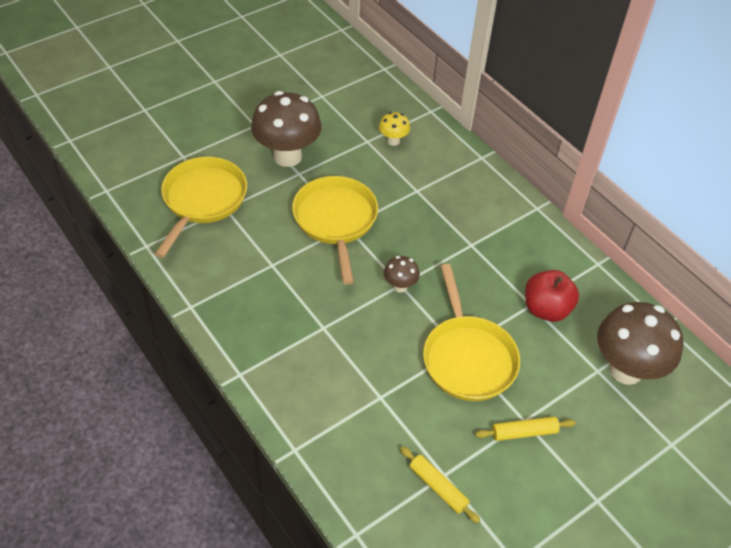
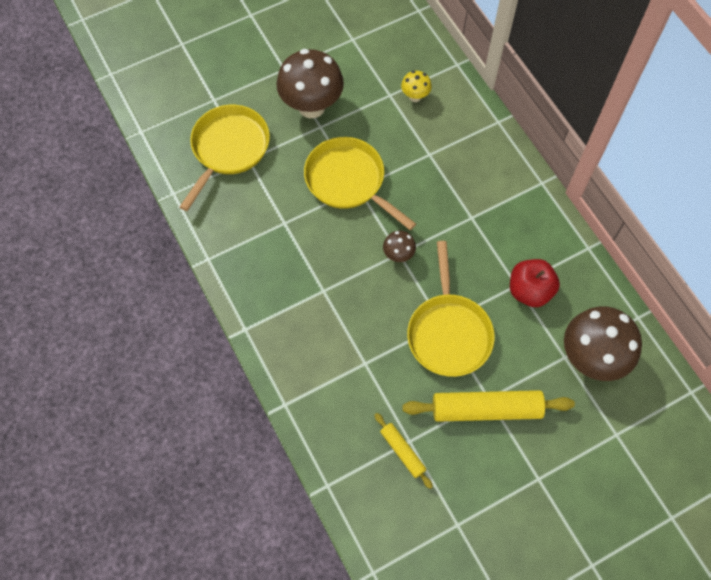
camera: 10 degrees right, 15 degrees up
(336, 221) = (348, 181): yellow pan -> yellow pan turned 45 degrees counterclockwise
(524, 432) = (486, 409): yellow rolling pin -> yellow rolling pin, size x1.88

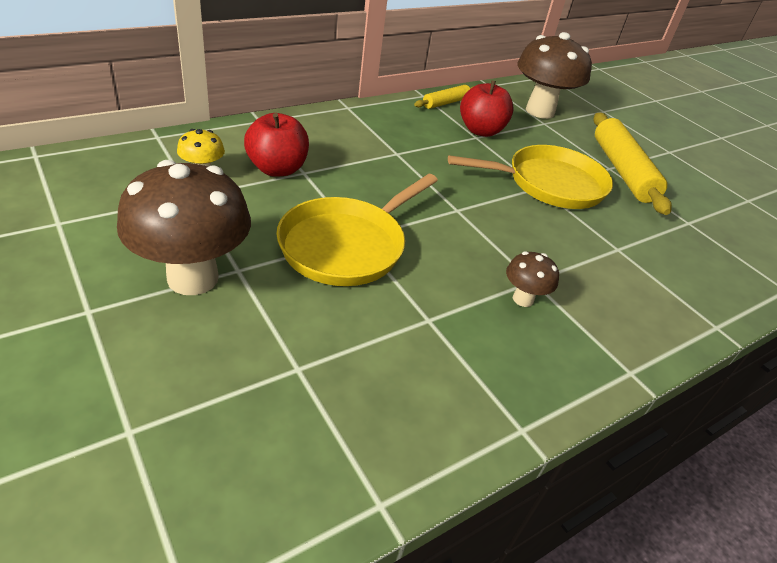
camera: 100 degrees left, 25 degrees down
(228, 149) = (270, 401): yellow pan -> none
(398, 255) = (460, 210): brown mushroom -> brown mushroom (523, 299)
(402, 452) = (704, 228): yellow rolling pin -> yellow rolling pin (446, 103)
(430, 138) = (277, 169): none -> red apple

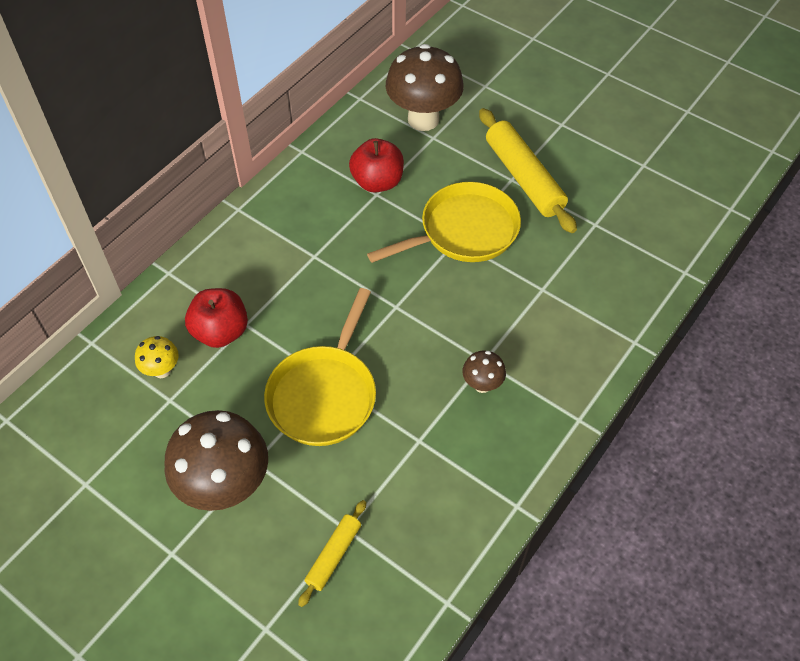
camera: 15 degrees left, 15 degrees up
(446, 103) = (328, 152): yellow rolling pin -> yellow rolling pin (334, 555)

